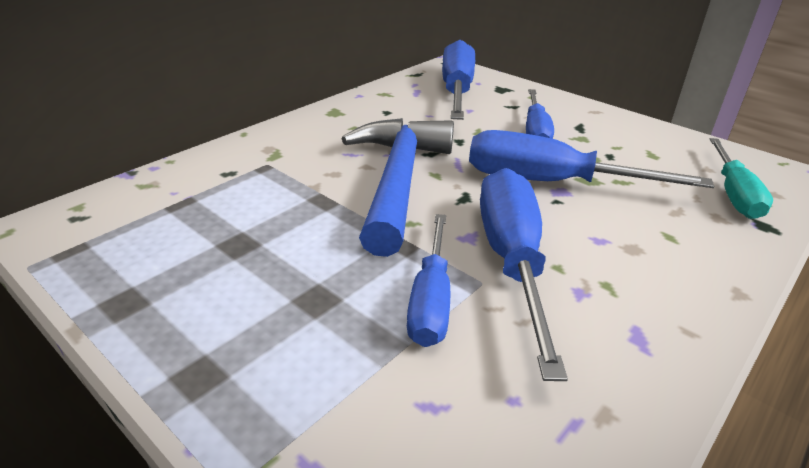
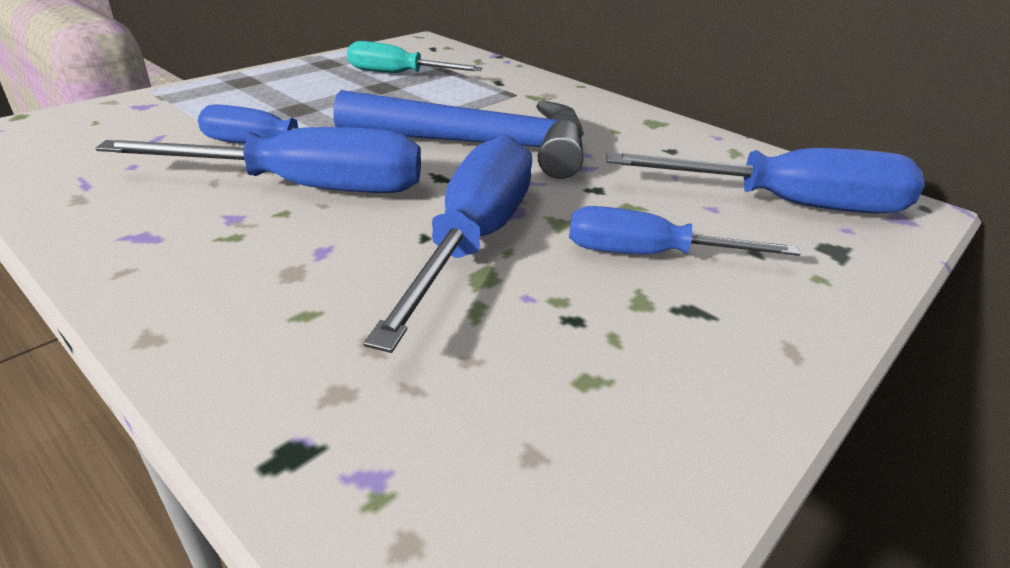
camera: 90 degrees right, 0 degrees up
(734, 194) = (414, 453): turquoise screwdriver -> turquoise screwdriver (398, 74)

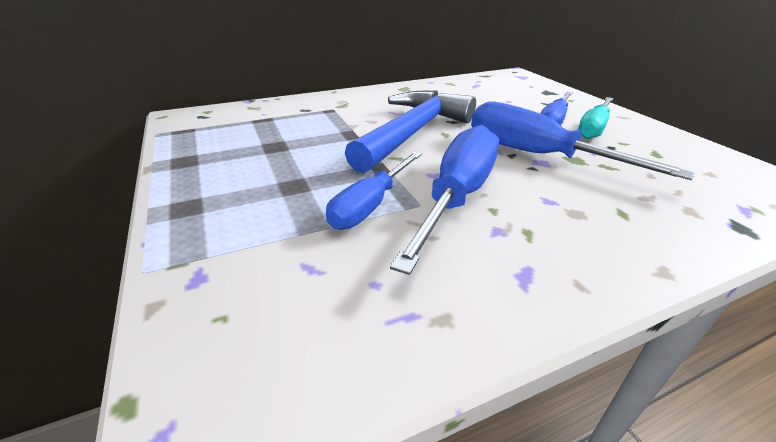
camera: 65 degrees left, 0 degrees up
(398, 74) = (252, 137): turquoise screwdriver -> turquoise screwdriver (593, 128)
(788, 204) = (508, 88): blue screwdriver -> none

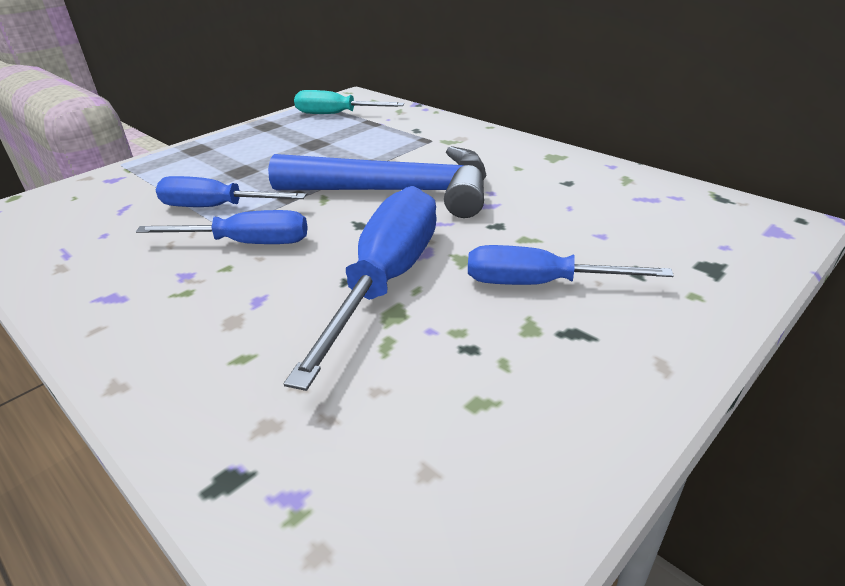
camera: 70 degrees right, 0 degrees up
(457, 196) = (247, 243): blue screwdriver -> blue screwdriver, size x0.64
(593, 128) = (547, 326): turquoise screwdriver -> turquoise screwdriver (336, 114)

